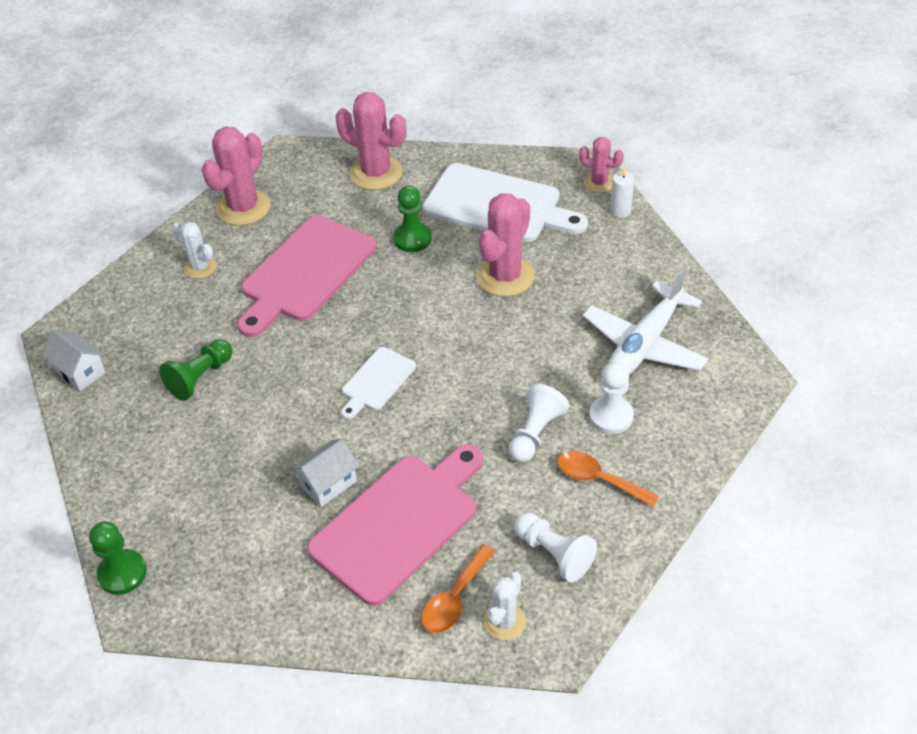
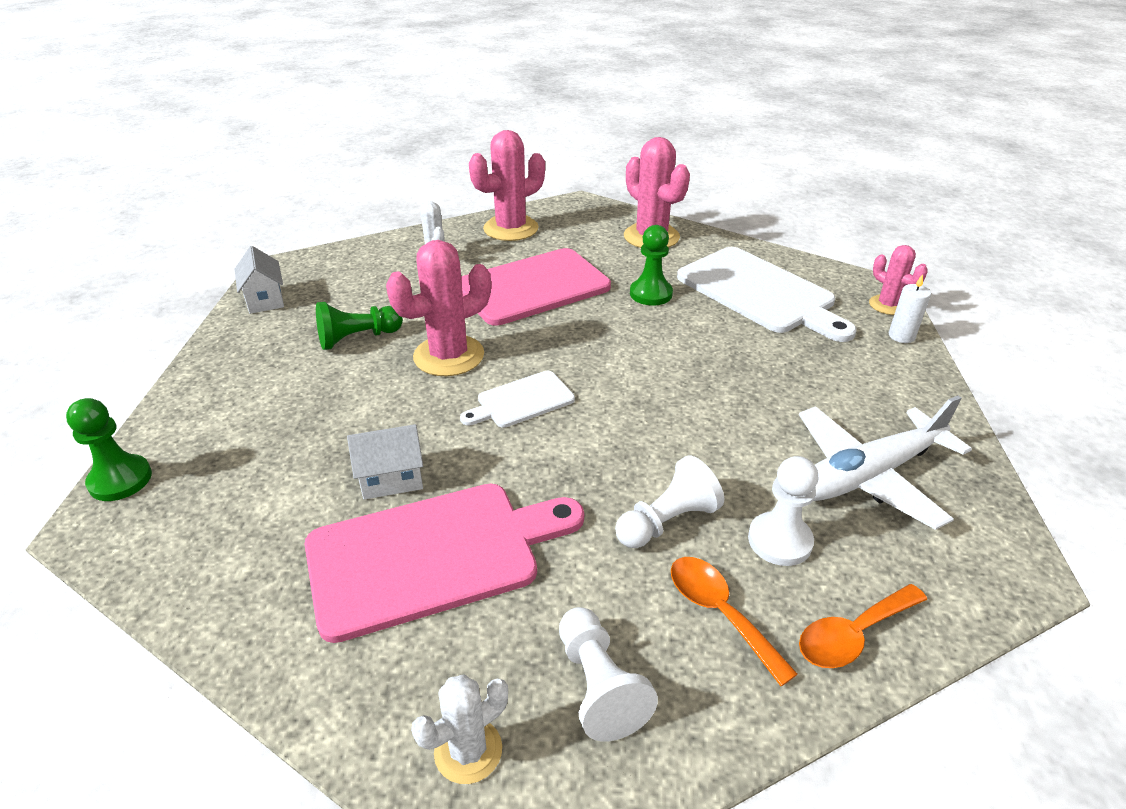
camera: 25 degrees right, 10 degrees down
(455, 599) = (427, 683): orange spoon -> orange spoon (852, 635)
(505, 276) = (729, 353): pink cactus -> pink cactus (449, 356)

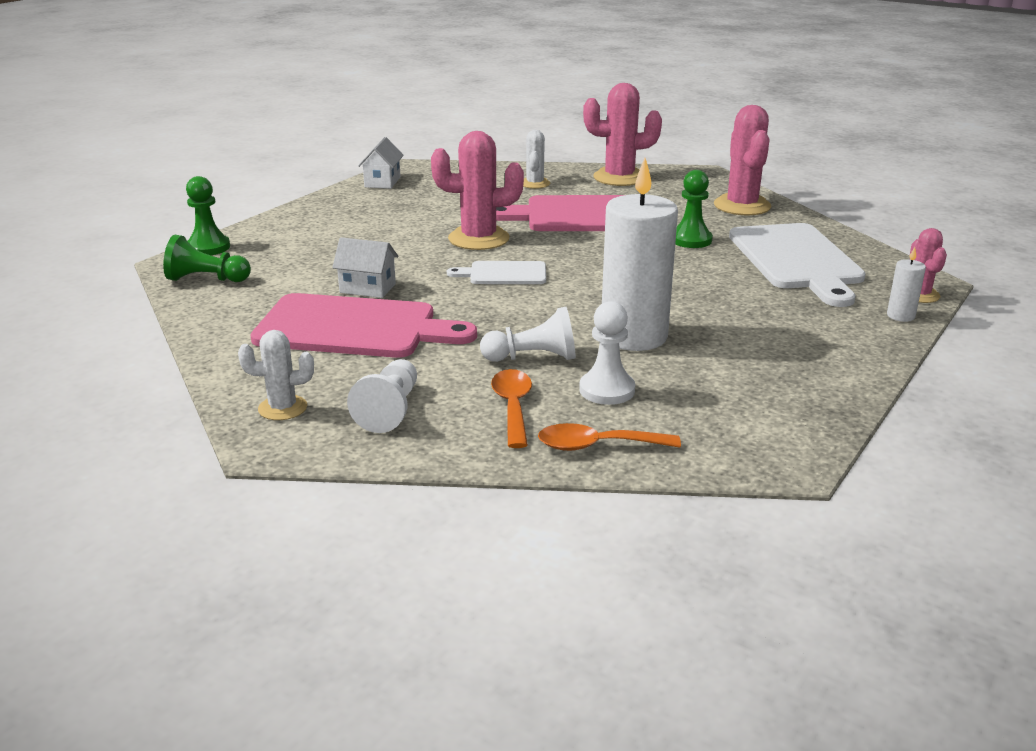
camera: 30 degrees right, 10 degrees down
(357, 338) = (424, 215): green pawn -> green pawn (206, 279)
(728, 448) = (633, 336): none -> white candle
(867, 475) = (733, 380): white plane -> none

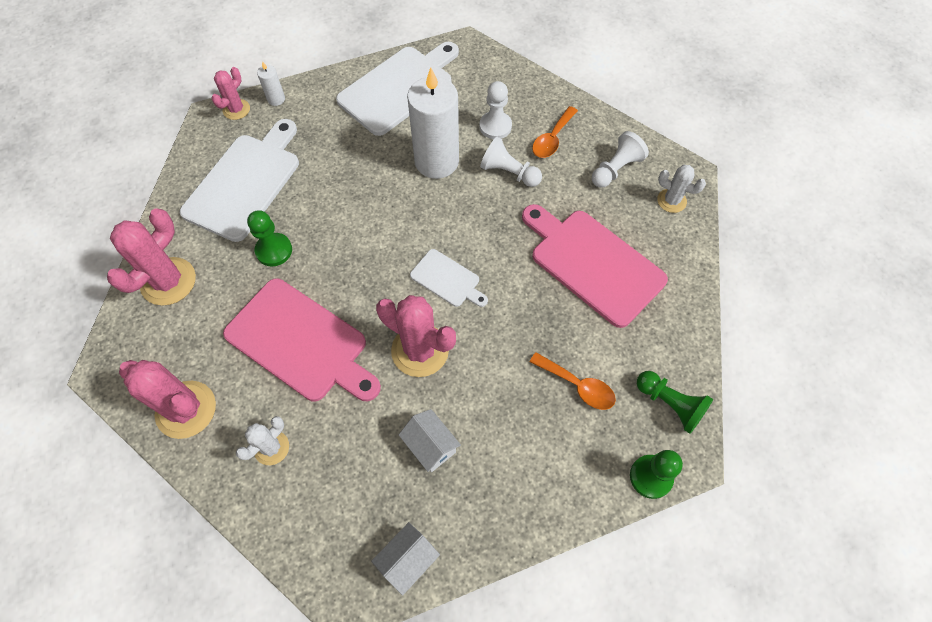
camera: 145 degrees left, 35 degrees up
(367, 288) = (555, 314): white house -> white house (430, 446)
(597, 446) = (535, 94): orange spoon -> orange spoon (578, 386)
(790, 378) = (399, 88): none -> white cutting board

